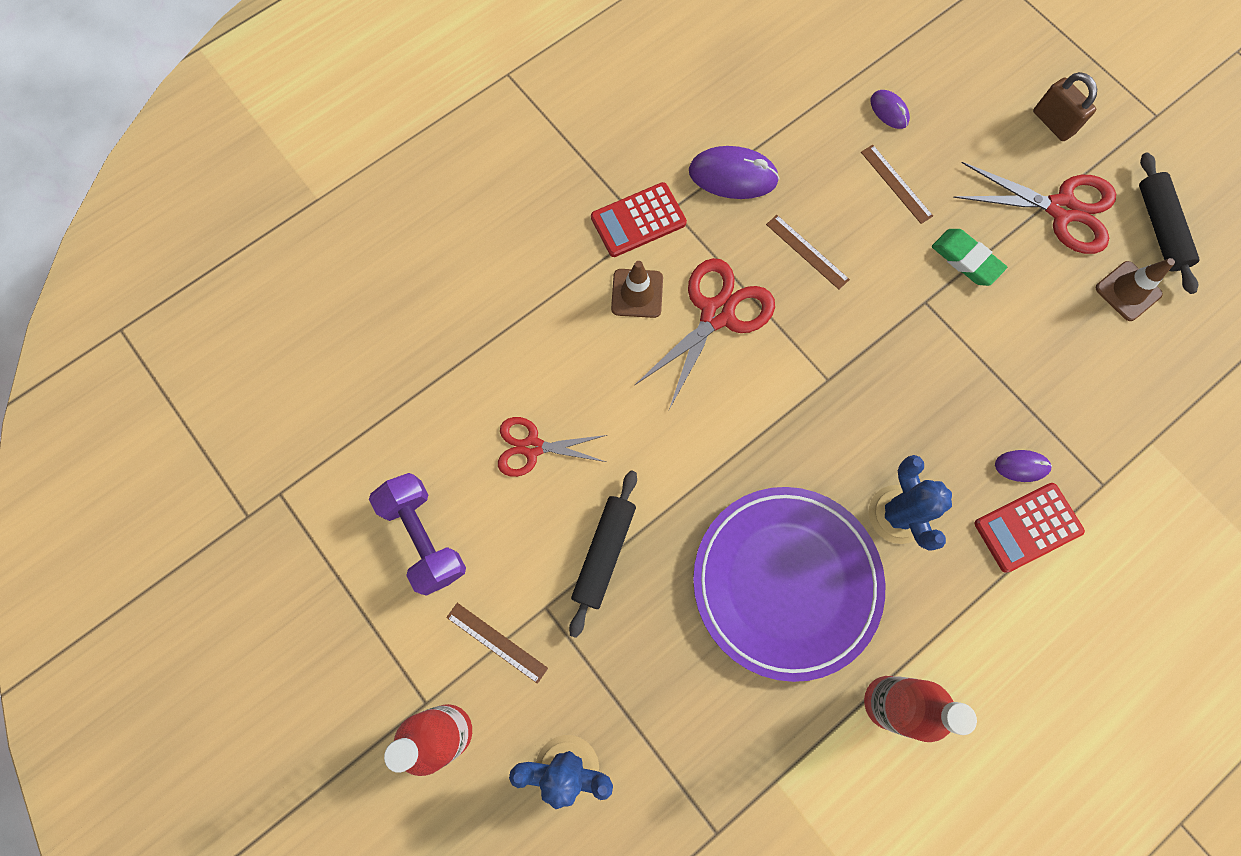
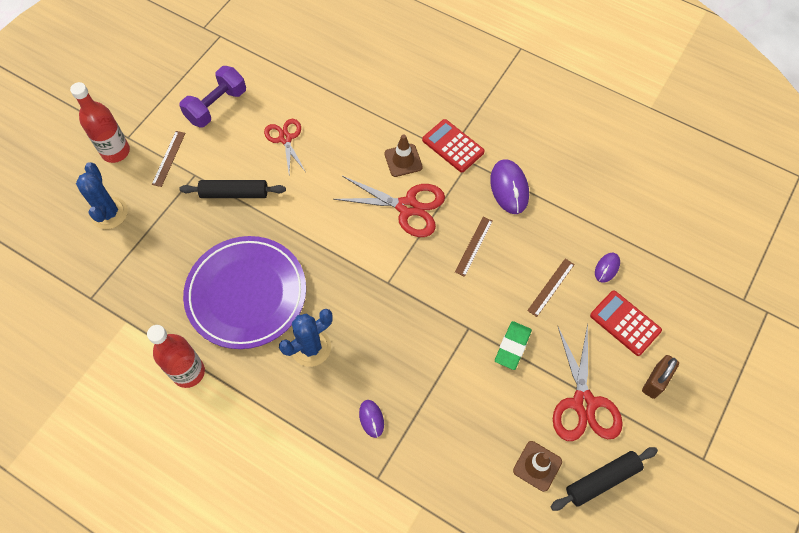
camera: 70 degrees right, 10 degrees down
(1027, 527) = (329, 432): red calculator -> red calculator (625, 323)

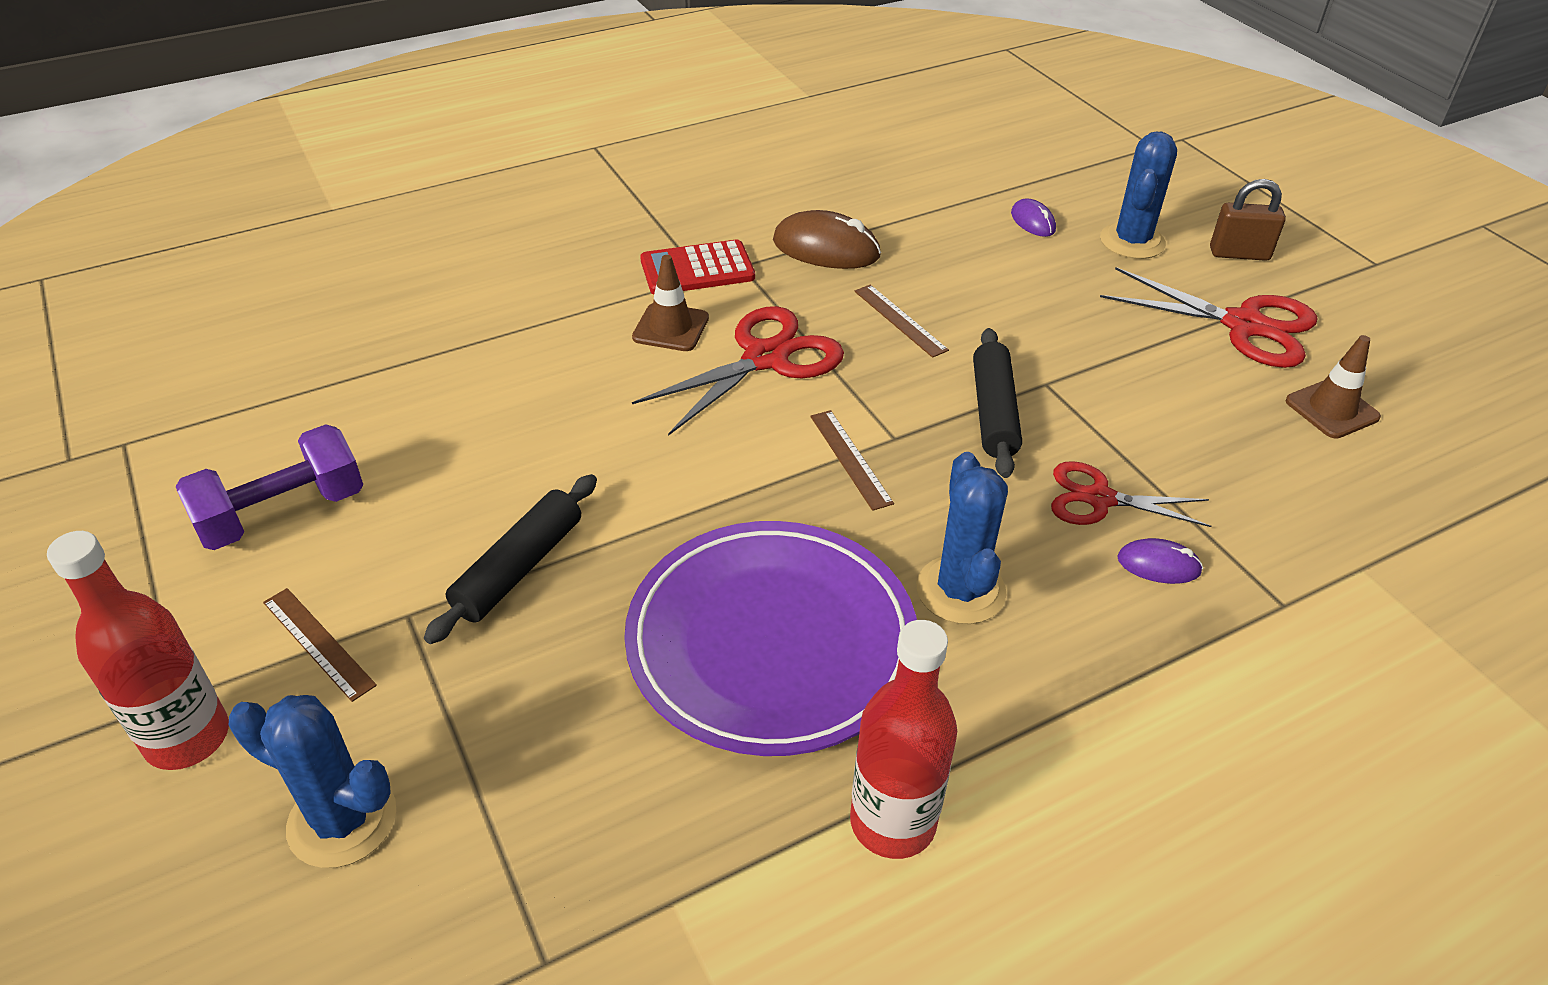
camera: 60 degrees left, 20 degrees down
(216, 106) = (283, 513): purple dumbbell -> purple dumbbell turned 75 degrees clockwise
(285, 138) = (473, 446): red scissors -> red scissors (1099, 498)
(509, 188) = (826, 248): purple mouse -> brown mouse
(512, 346) = (1108, 353): green eraser -> none
(551, 287) = (1029, 278): brown ruler -> brown ruler (850, 459)
(602, 480) = (1378, 358): black rolling pin -> black rolling pin (993, 412)
(625, 323) = (1132, 241): red calculator -> blue cactus
(655, 381) = (1239, 254): brown padlock -> brown padlock turned 60 degrees counterclockwise

